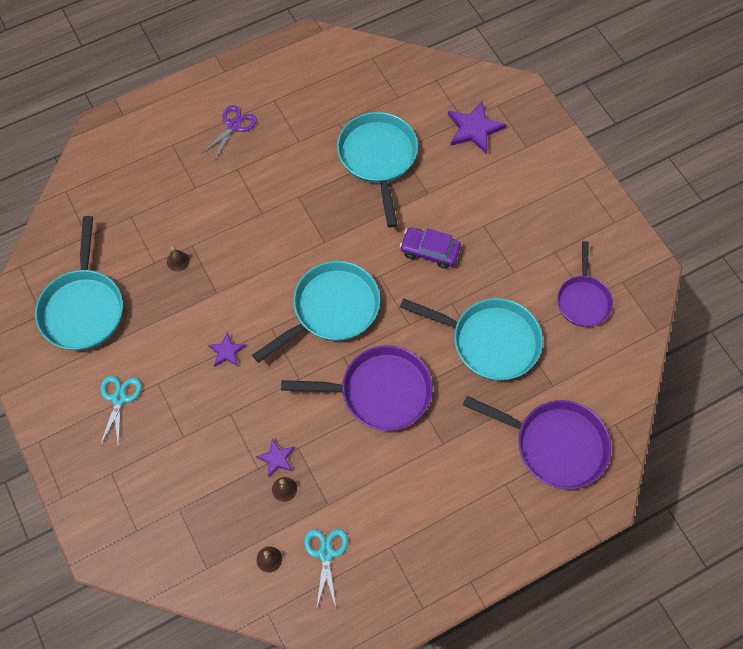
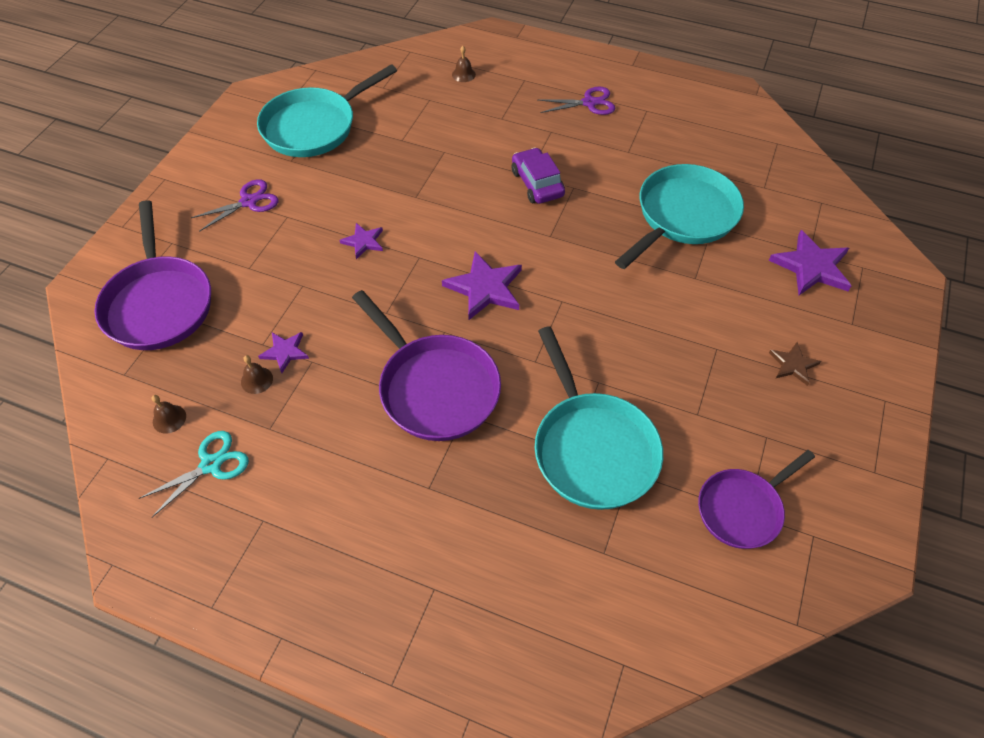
camera: 50 degrees right, 10 degrees down
(119, 398) = (249, 202): turquoise scissors -> purple scissors
(178, 261) = (419, 153): brown bell -> brown bell (463, 74)
(331, 309) = (485, 288): turquoise pan -> purple star
(430, 251) = (634, 323): purple car -> purple car (537, 183)
(525, 199) = (793, 364): none -> brown star
(554, 444) = (531, 609): purple pan -> purple pan (159, 303)

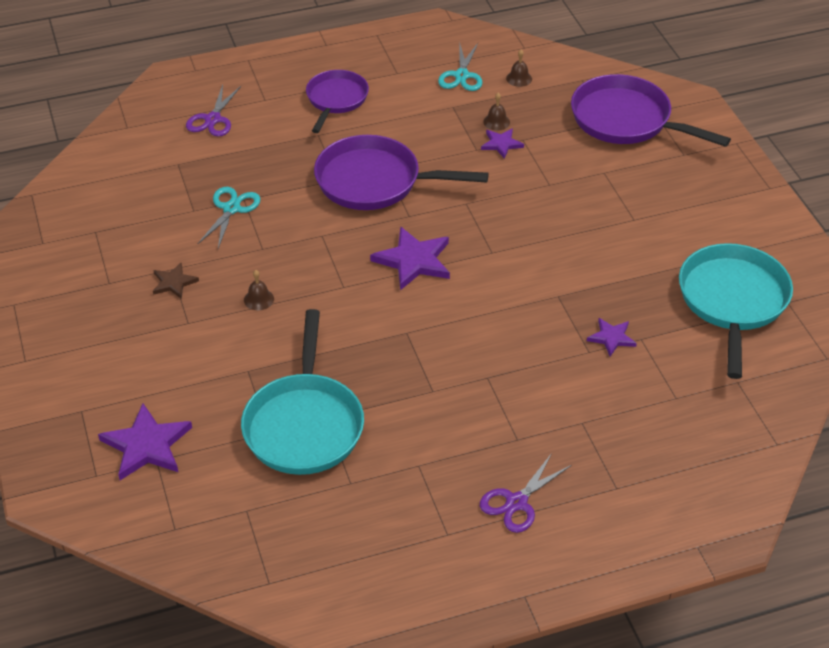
camera: 140 degrees right, 10 degrees down
(249, 202) = (679, 211): purple scissors -> purple scissors (213, 119)
(363, 242) = (549, 237): purple star -> purple star (611, 338)
(463, 74) = (684, 451): brown bell -> brown bell (259, 299)
(537, 183) = (469, 373): purple car -> none
(592, 448) = (231, 209): turquoise pan -> turquoise scissors
(743, 509) = (100, 232): purple pan -> purple pan (336, 100)
(793, 364) = (116, 345): brown star -> brown star (174, 282)

